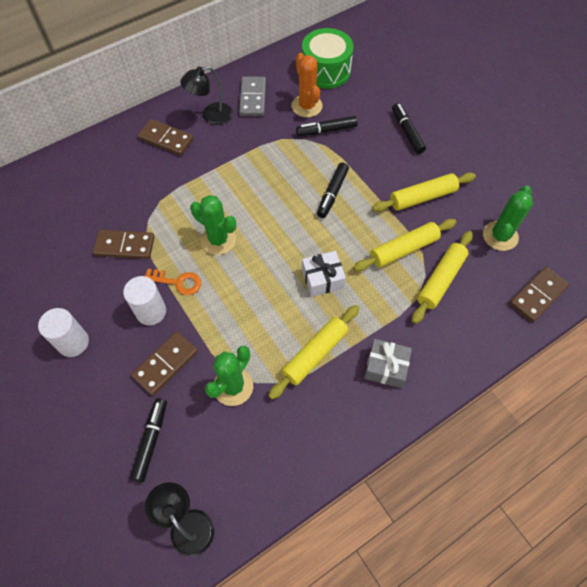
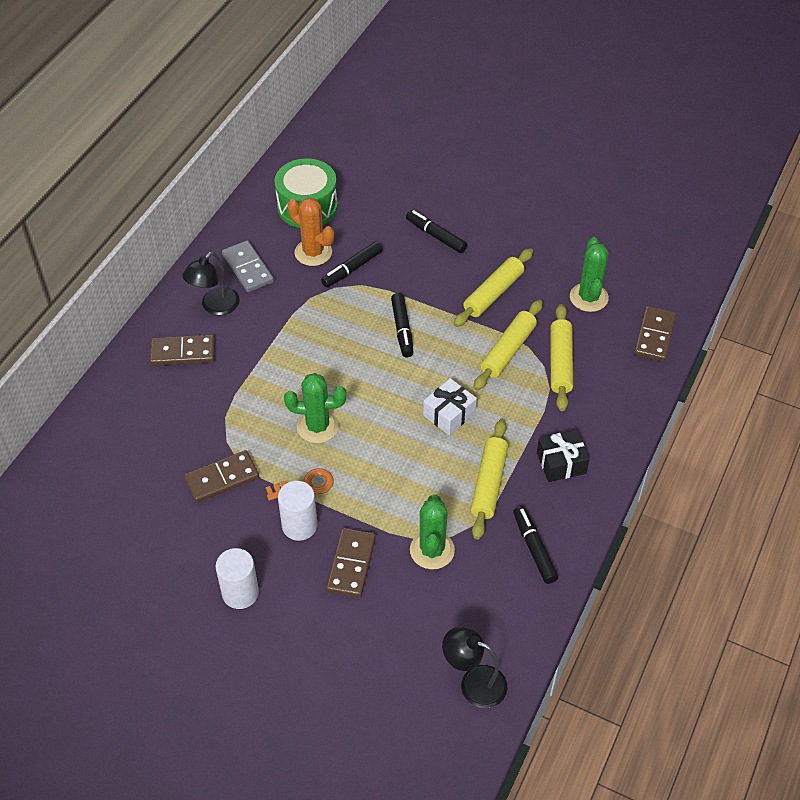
camera: 30 degrees left, 10 degrees down
(151, 441) = (388, 636): black marker -> black marker (534, 548)
(385, 367) = (561, 463): grey gift -> black gift

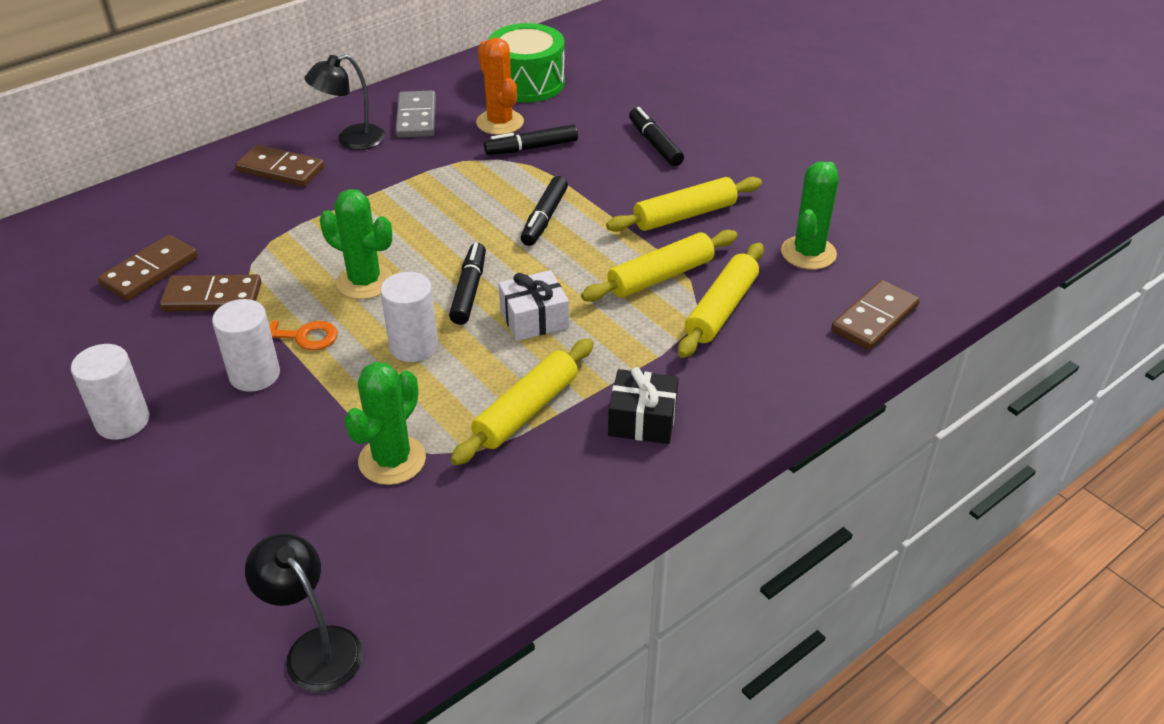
camera: 25 degrees right, 10 degrees down
(351, 564) = (279, 439): brown domino -> brown domino (150, 271)
(387, 464) = (413, 346): none -> white cylinder
(534, 548) = (530, 508): black marker -> black marker (469, 290)

